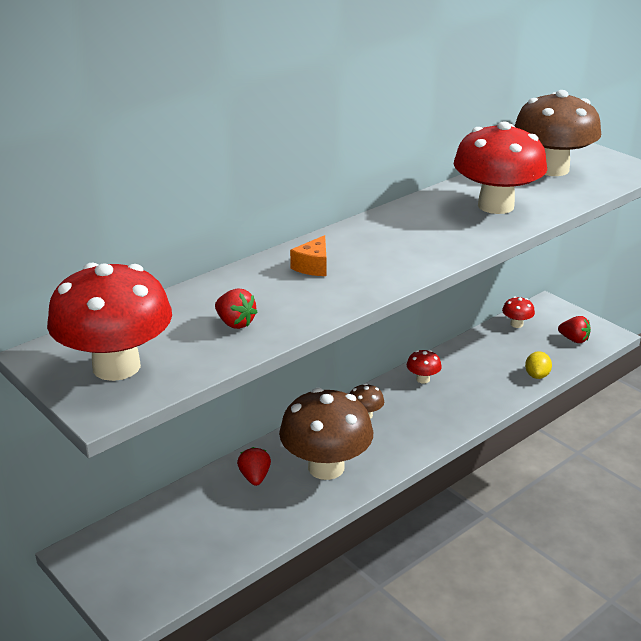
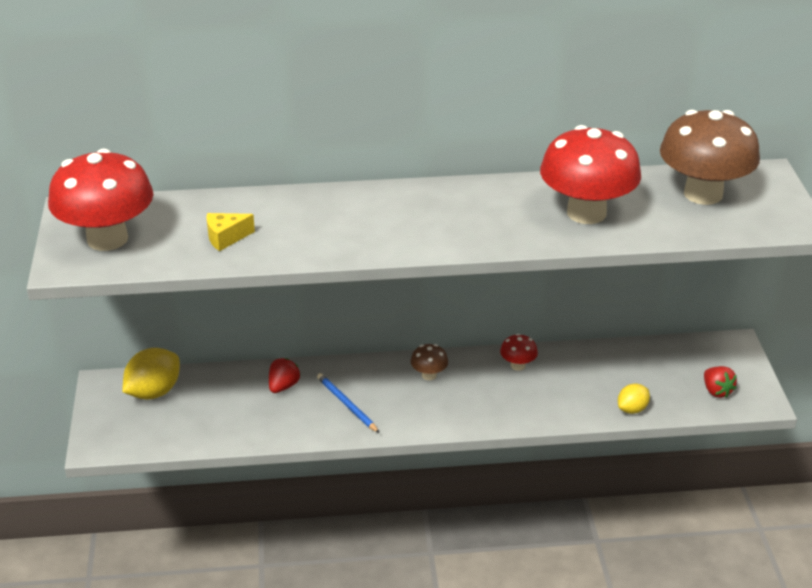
camera: 35 degrees right, 5 degrees up
(137, 537) = (154, 392): none -> yellow lemon
(235, 323) = (226, 238): red strawberry -> yellow cheese
(313, 266) = (346, 212): orange cheese -> none
(326, 467) = (346, 404): brown mushroom -> blue pencil
(516, 324) = (675, 351): red mushroom -> none

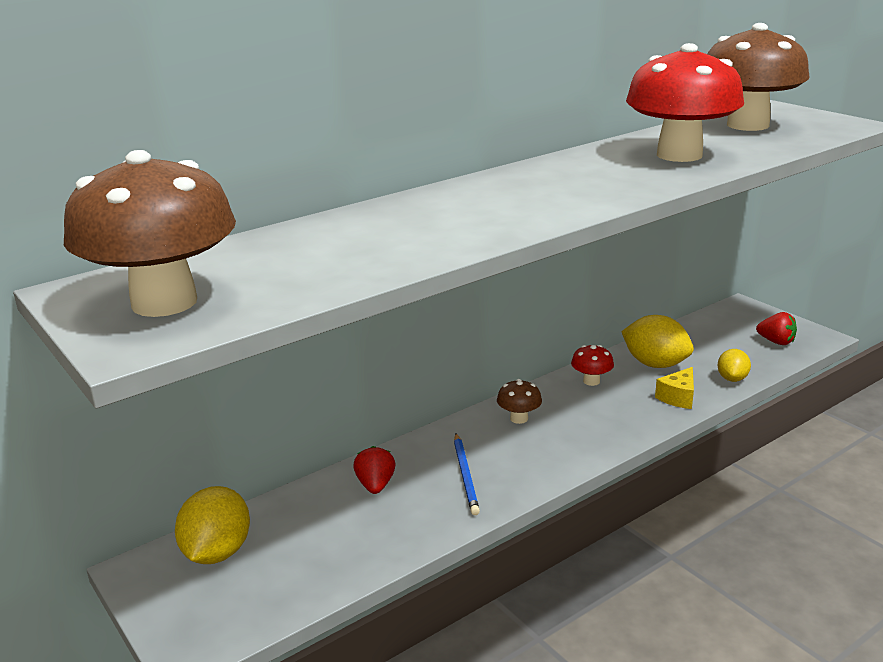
camera: 30 degrees left, 10 degrees down
(107, 239) = (164, 302): red mushroom -> brown mushroom
(226, 238) = (333, 260): yellow cheese -> yellow cheese (678, 397)
(346, 404) = (465, 476): blue pencil -> blue pencil turned 120 degrees counterclockwise
(586, 371) = (655, 364): none -> yellow lemon

